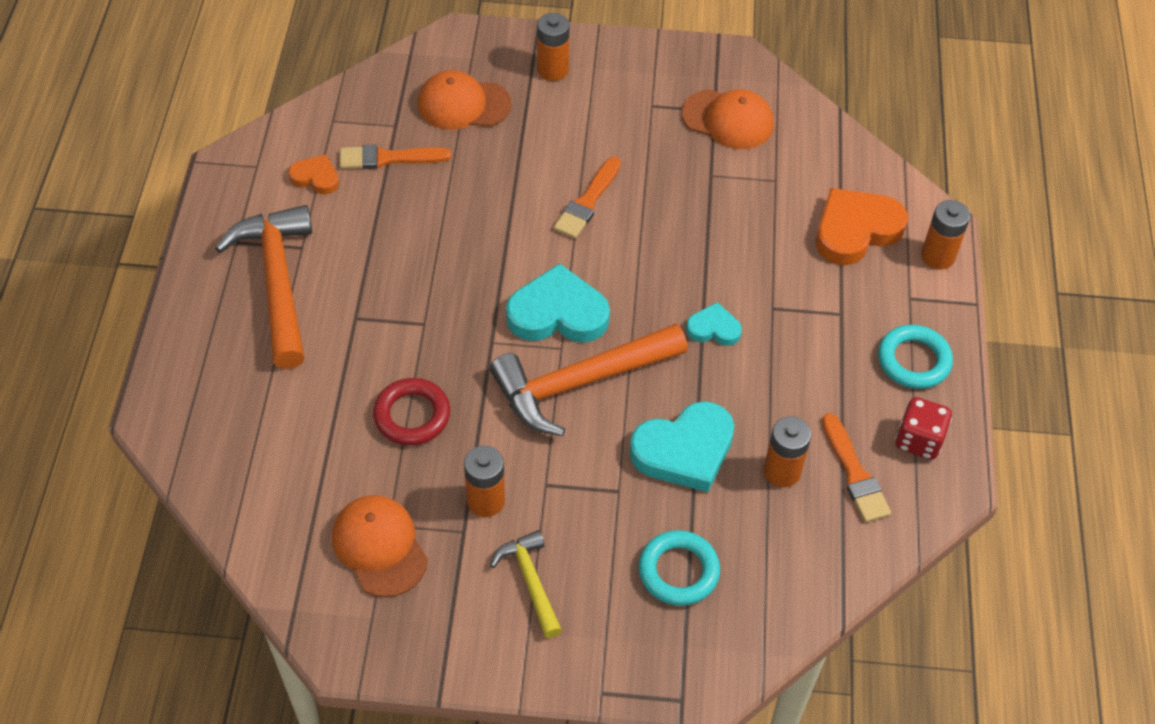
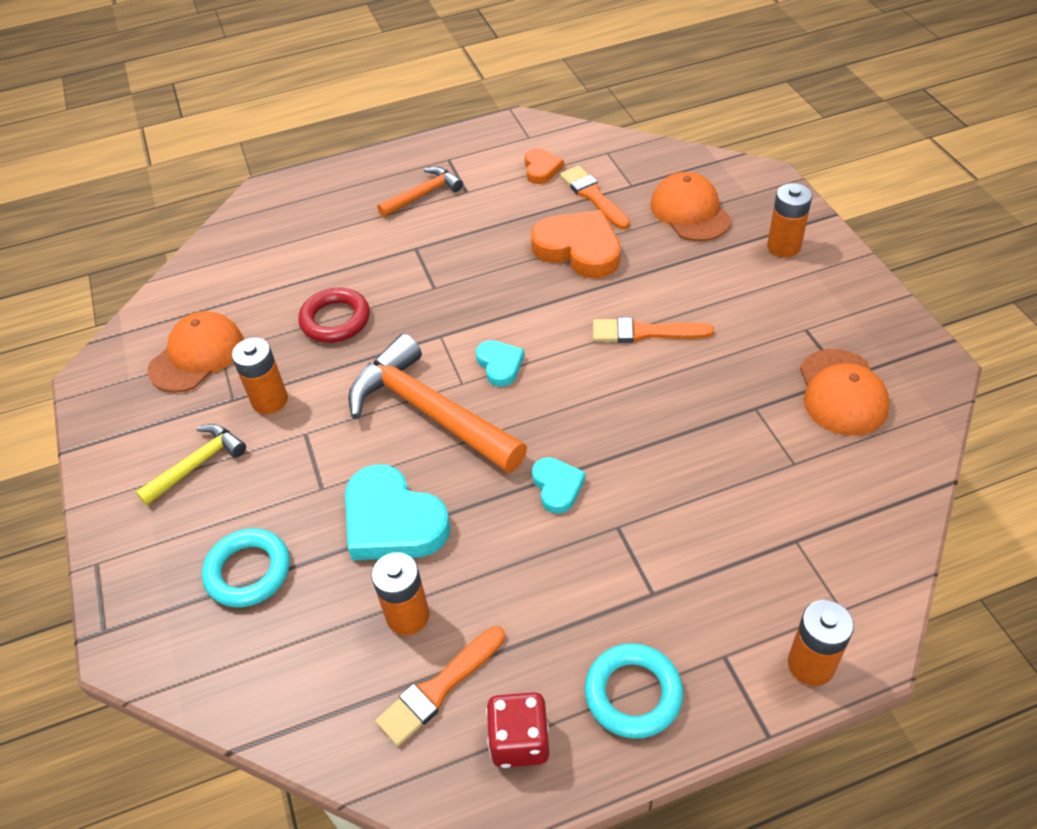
camera: 70 degrees right, 5 degrees down
(278, 282) = (423, 195): orange hammer -> orange hammer, size x0.53
(558, 313) = (500, 365): turquoise heart -> turquoise heart, size x0.53
(855, 230) = (783, 563): orange heart -> orange heart (579, 249)

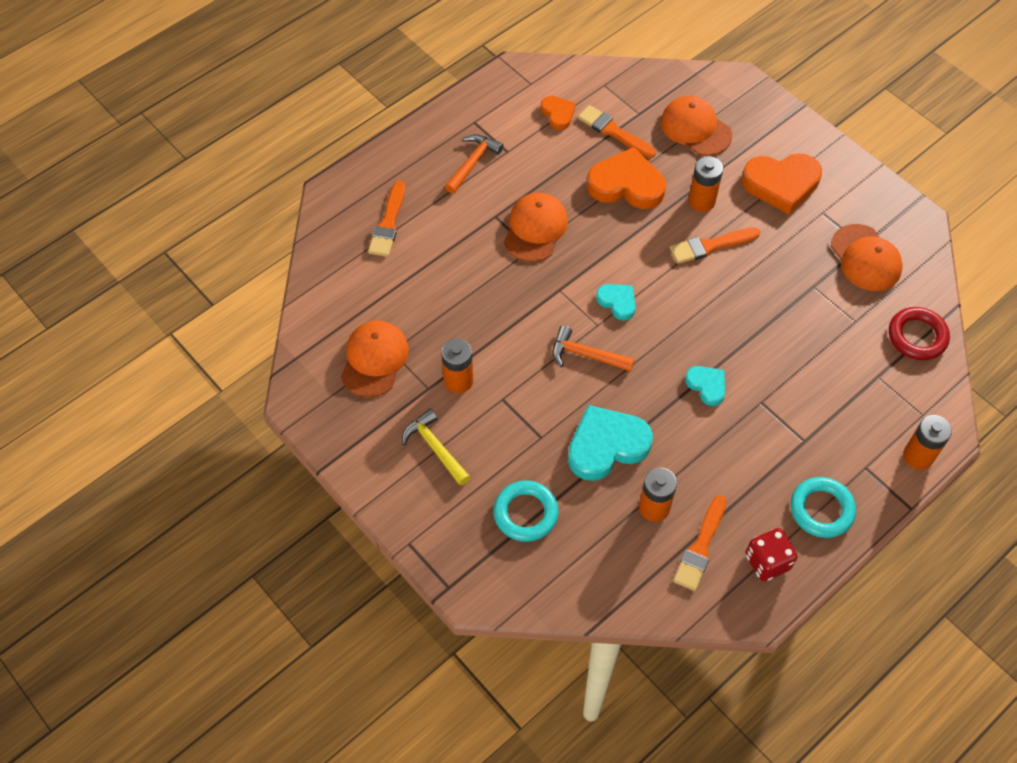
camera: 25 degrees left, 10 degrees up
(197, 464) = (435, 448): yellow hammer -> yellow hammer turned 60 degrees counterclockwise
(301, 230) = (388, 223): none -> orange brush
(335, 320) = (468, 298): red ring -> red ring (917, 336)
(393, 521) = (606, 446): turquoise heart -> turquoise heart turned 135 degrees clockwise
(430, 411) = (586, 355): orange hammer -> orange hammer, size x0.53
(451, 269) = (535, 229): none -> orange cap
(767, 288) = (781, 184): none -> orange heart
(783, 246) = (778, 144): orange battery -> orange battery (701, 201)

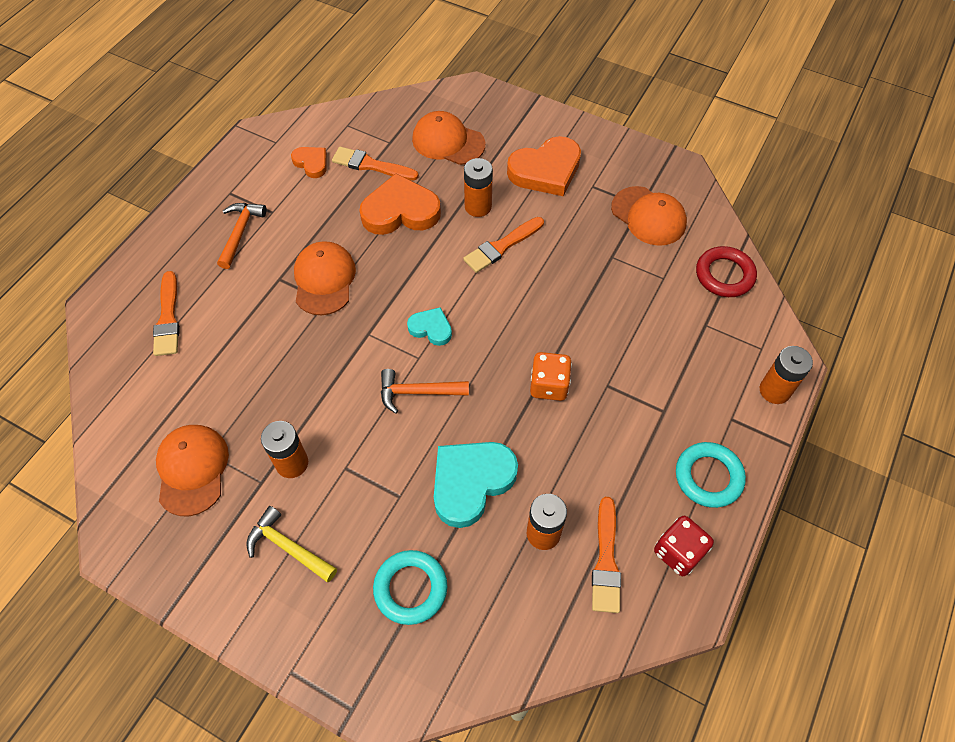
camera: 20 degrees left, 0 degrees up
(707, 386) = (549, 385): turquoise heart -> orange dice

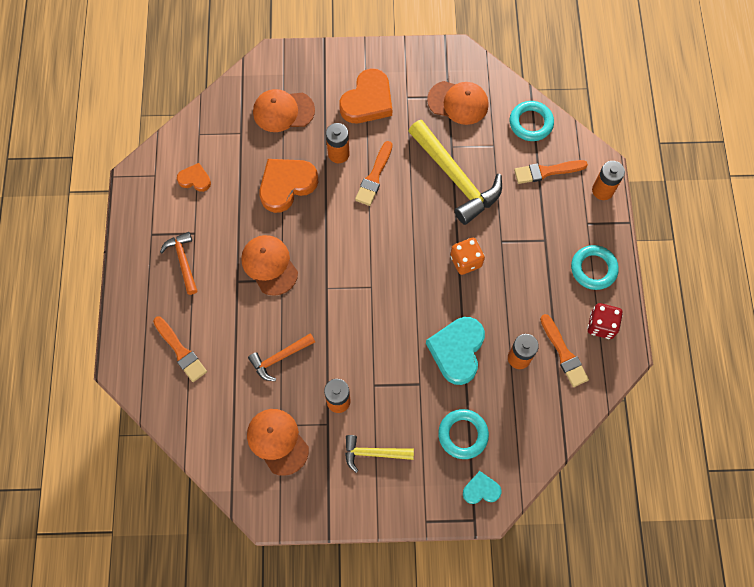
camera: 30 degrees left, 10 degrees up
(371, 165) = (240, 159): orange brush -> orange brush (546, 171)
(418, 392) = (386, 310): orange hammer -> orange hammer (280, 357)
(431, 328) = (366, 262): turquoise heart -> turquoise heart (481, 490)
(595, 290) = (455, 178): none -> yellow hammer
(724, 275) = (531, 123): red ring -> turquoise ring

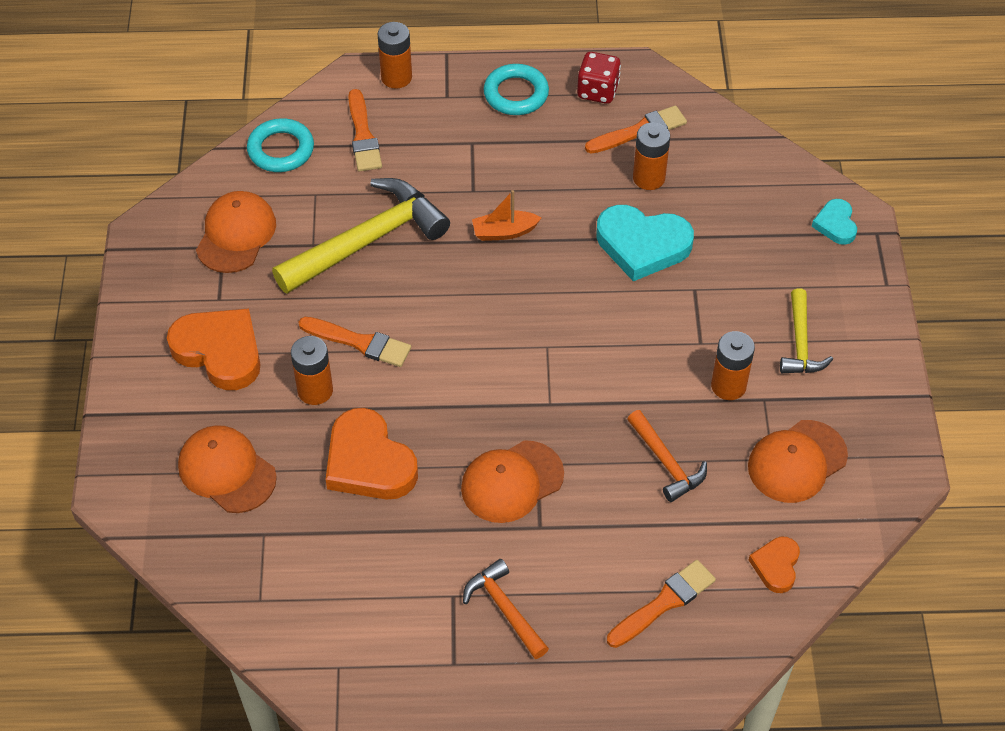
camera: 90 degrees left, 15 degrees down
(183, 261) = (505, 609): orange hammer -> orange hammer turned 75 degrees clockwise
(195, 179) = (350, 600): orange heart -> orange heart (776, 566)
(283, 111) = (227, 471): orange cap -> orange cap turned 135 degrees clockwise
(463, 435) = (763, 242): turquoise ring -> none
(466, 261) = (504, 232): orange dice -> orange boat

